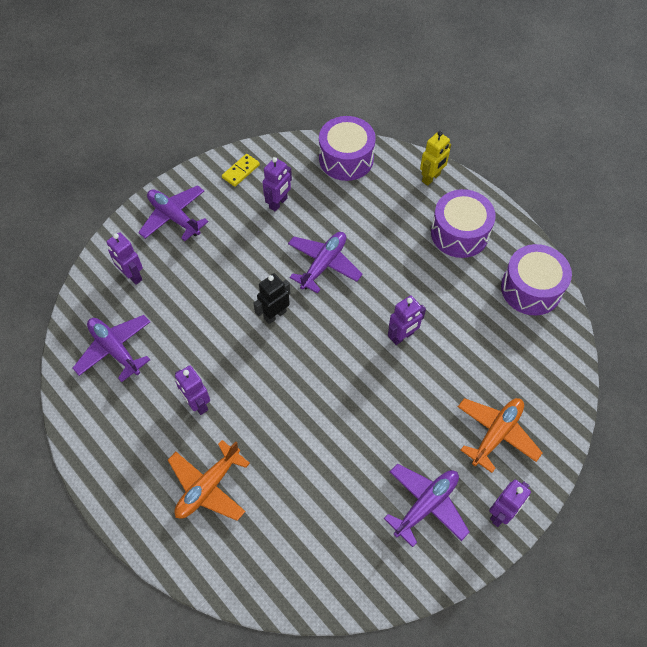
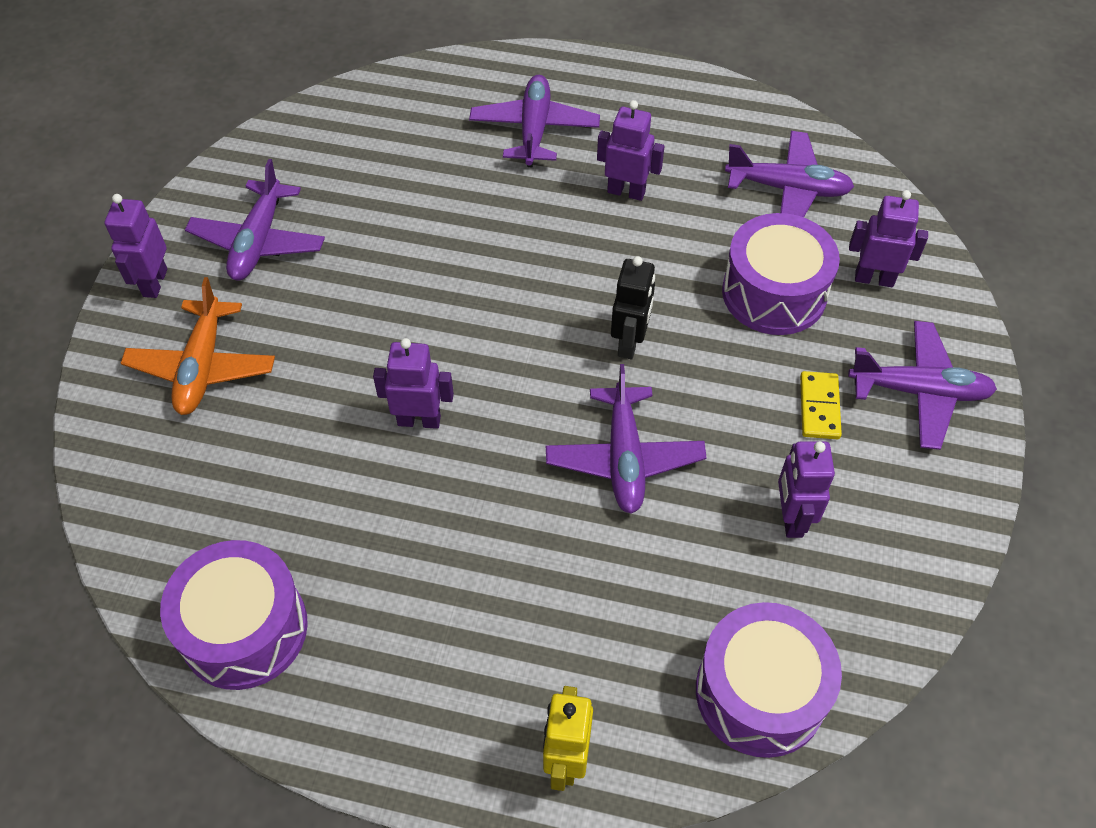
camera: 145 degrees right, 5 degrees down
(208, 486) = (534, 129): orange plane -> purple plane
(241, 171) = (911, 537): yellow domino -> yellow domino (819, 407)
(402, 336) = (419, 420): purple robot -> purple robot turned 75 degrees clockwise
(459, 233) = (434, 663): purple drum -> purple drum (774, 293)

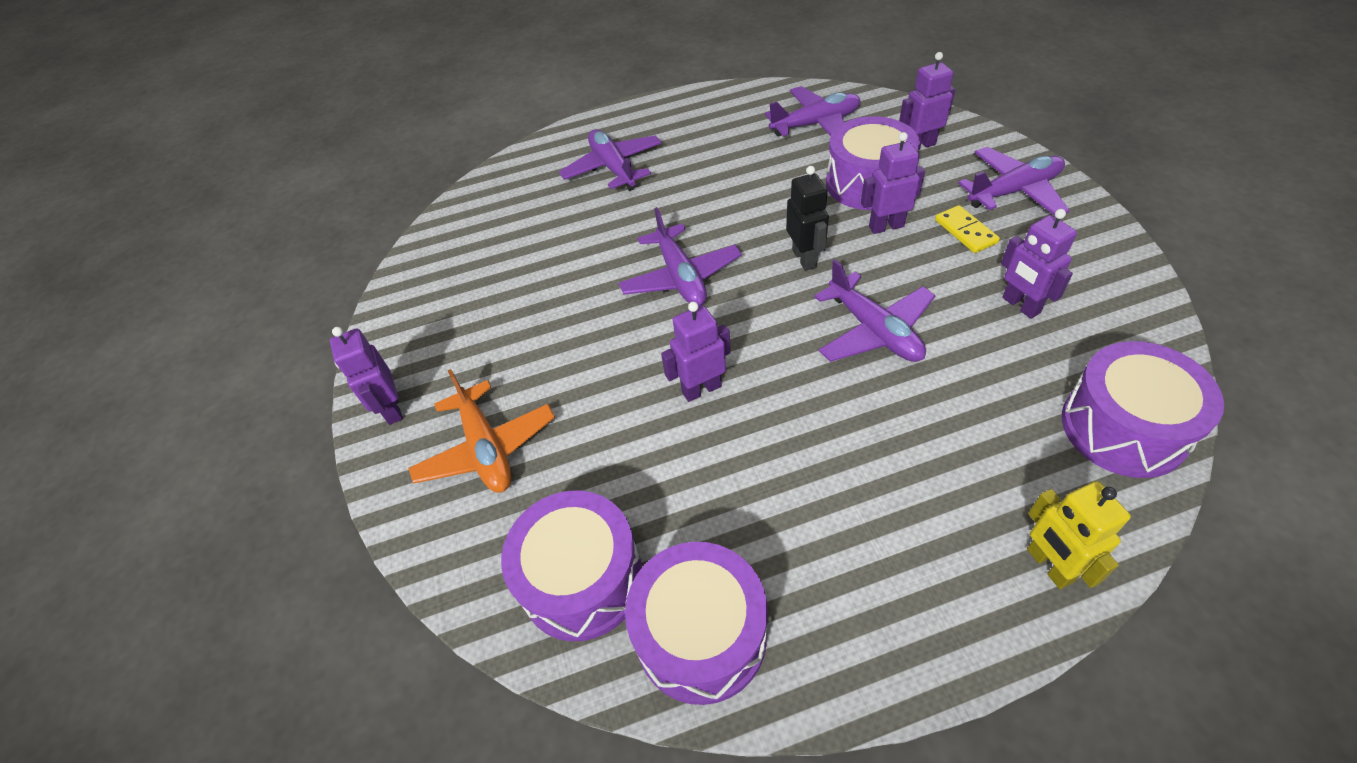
camera: 25 degrees left, 5 degrees down
(192, 527) = (582, 579): none -> purple drum
(258, 241) = (460, 335): purple plane -> purple plane (680, 277)
(626, 192) = (712, 173): purple robot -> purple robot (886, 226)

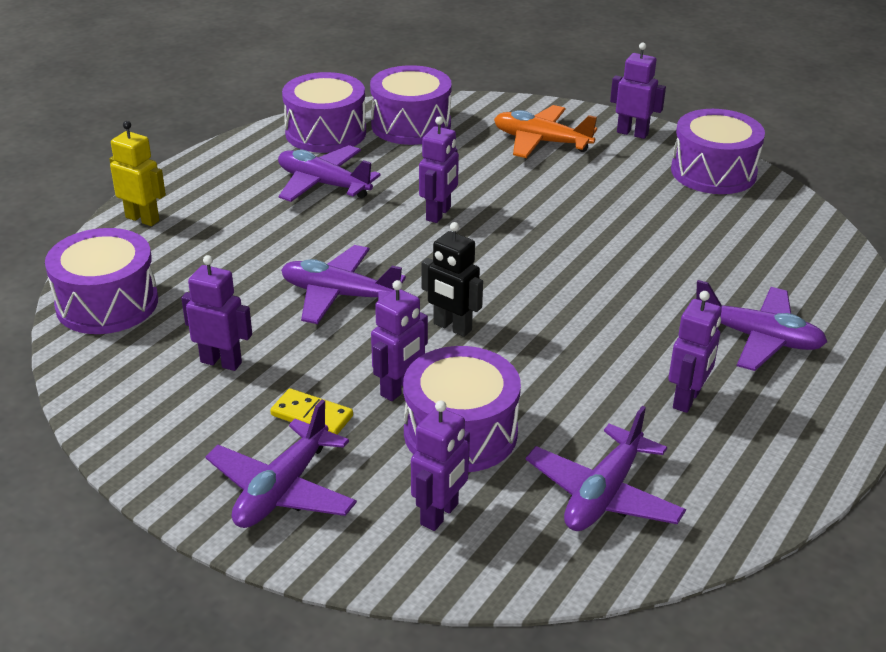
camera: 135 degrees right, 15 degrees down
(413, 316) = (713, 172): none -> purple drum
(680, 277) = (546, 271): purple plane -> purple plane (323, 184)
(707, 151) = (687, 399): none -> purple robot

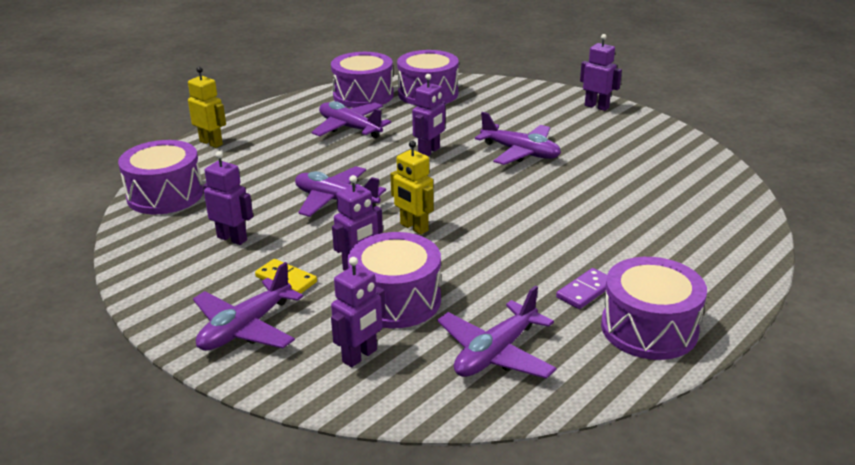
camera: 10 degrees right, 5 degrees down
(452, 327) = (414, 227): black robot -> yellow robot
(541, 142) = (523, 109): orange plane -> none
(687, 399) = (585, 291): purple robot -> purple domino
(713, 172) = (654, 135): purple drum -> purple drum (649, 328)
(757, 338) = (657, 252): purple plane -> purple plane (520, 152)

